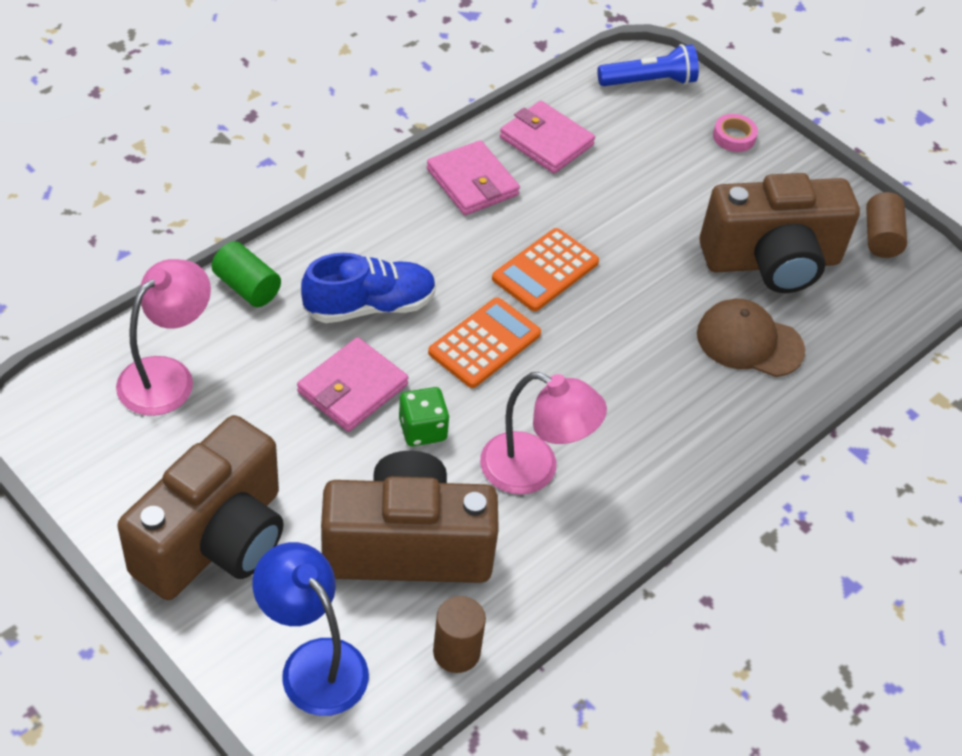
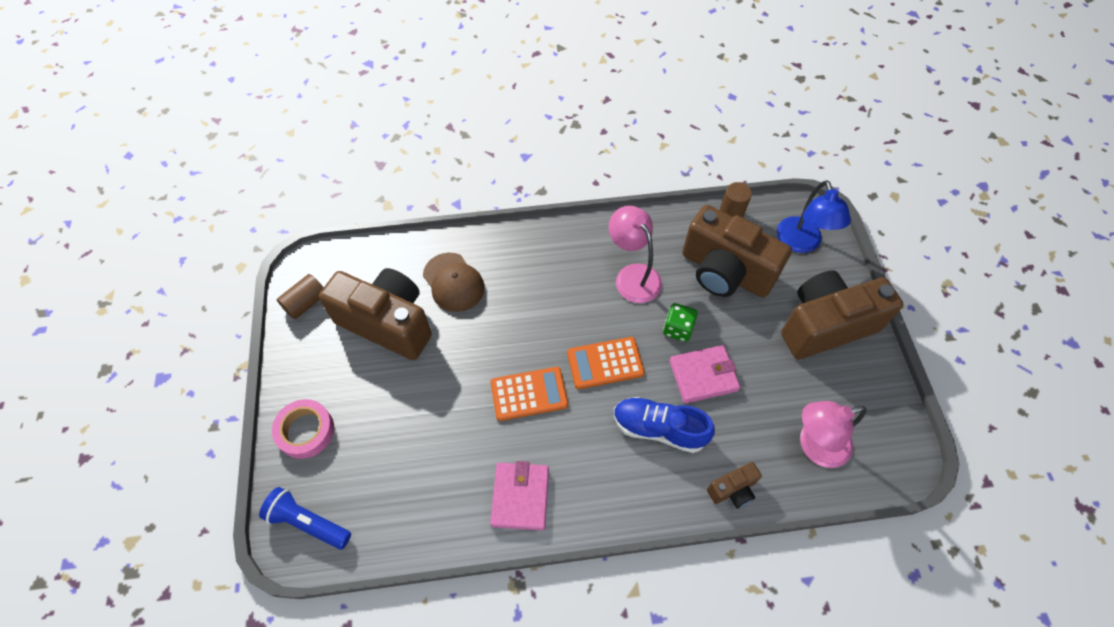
camera: 140 degrees left, 10 degrees up
(247, 287) = (732, 490): green cylinder -> brown camera
(546, 141) = (437, 506): pink wallet -> none
(734, 137) = (305, 431): pink tape -> pink tape, size x1.60

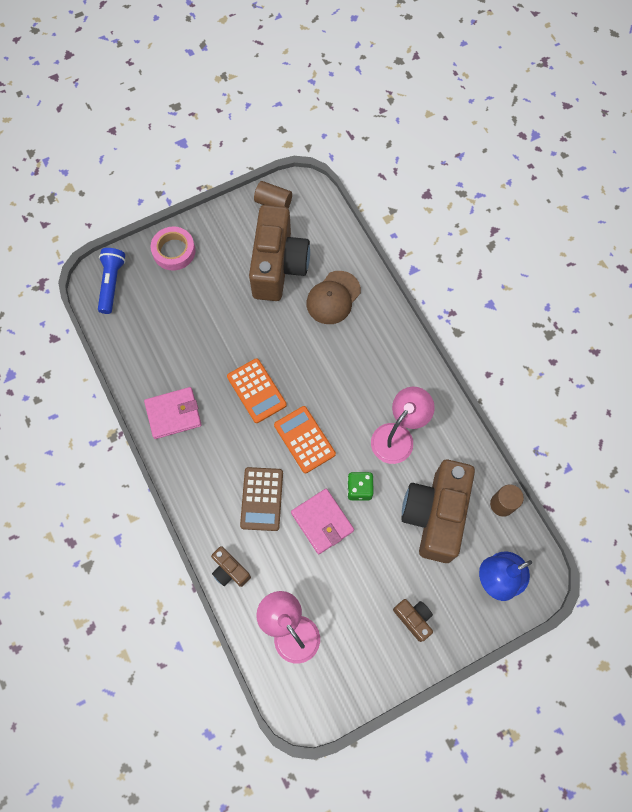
camera: 70 degrees right, 10 degrees up
(659, 429) = (261, 499): blue shoe -> brown calculator
(825, 325) = (413, 619): brown camera -> brown camera, size x0.44

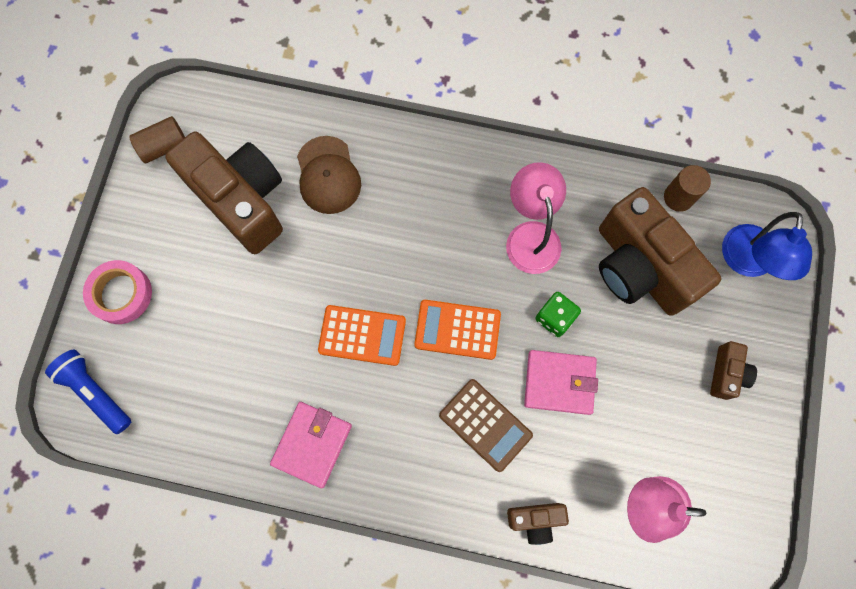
camera: 50 degrees left, 5 degrees up
(413, 619) = (726, 373): brown camera -> brown camera turned 105 degrees clockwise

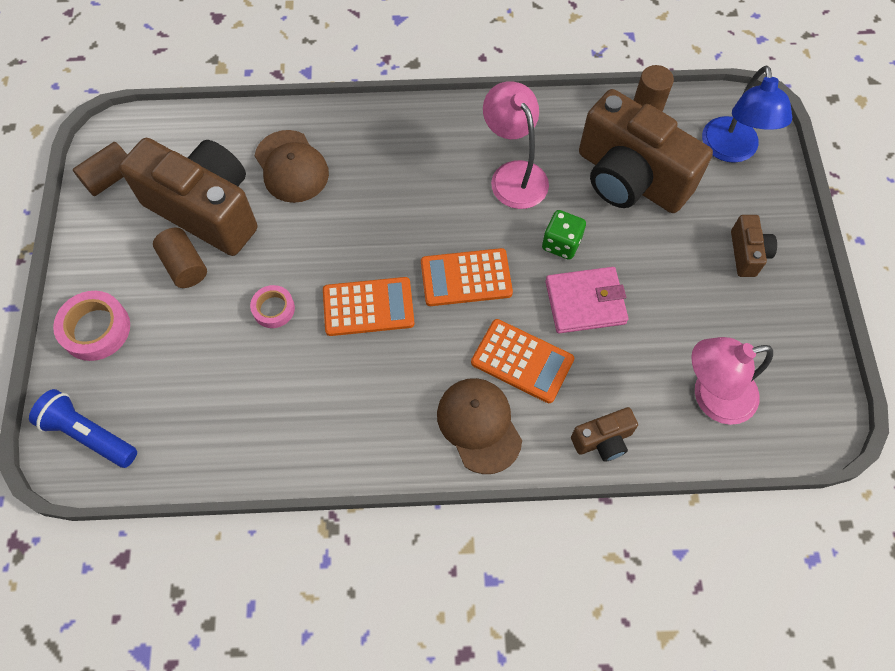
camera: 15 degrees left, 10 degrees down
(210, 252) = (184, 266): none -> brown cylinder
(278, 315) = (273, 309): none -> pink tape
(312, 444) = (344, 426): pink wallet -> none
(430, 475) = (479, 425): none -> brown cap
(485, 425) = (522, 361): brown calculator -> orange calculator

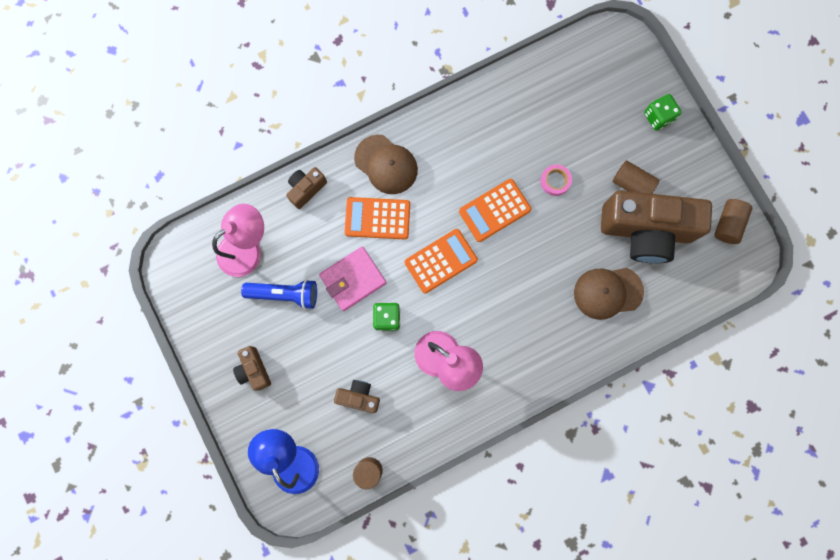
camera: 155 degrees right, 15 degrees up
(89, 435) = (615, 55): blue flashlight -> blue flashlight (284, 294)
(96, 329) = (658, 117): pink tape -> green dice
(291, 167) = (608, 292): brown cap -> brown cap turned 45 degrees counterclockwise
(630, 178) = (359, 397): brown camera -> brown camera, size x0.44

